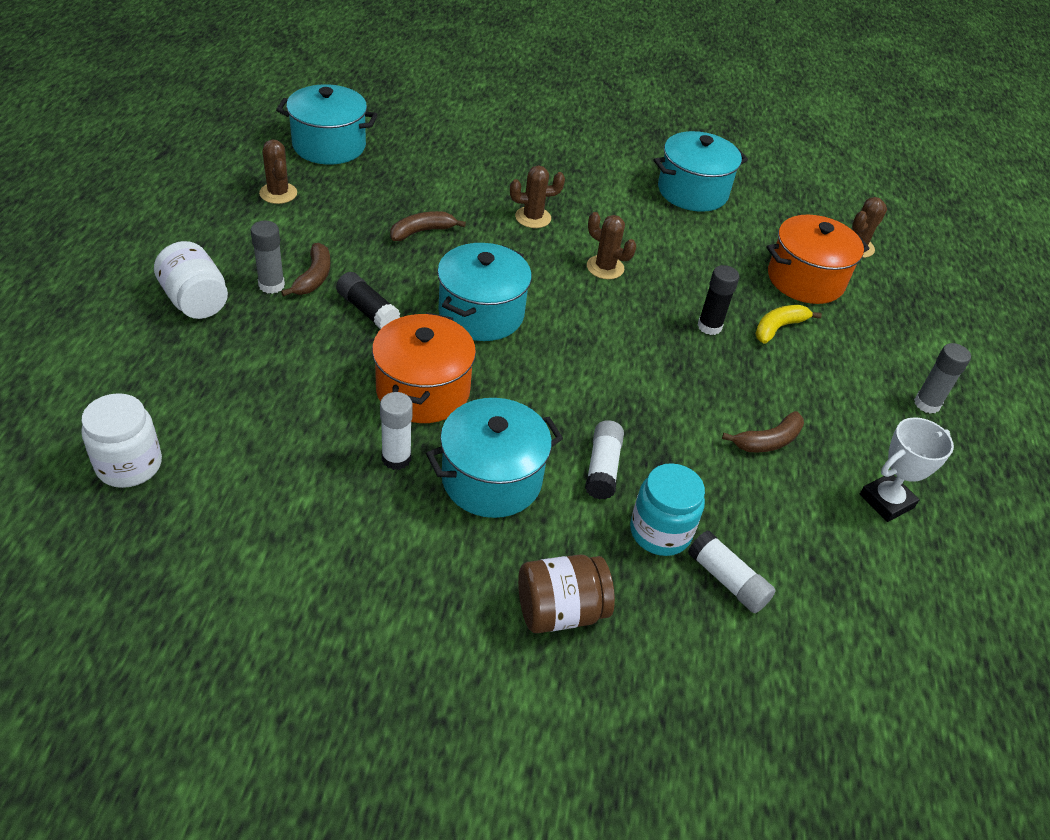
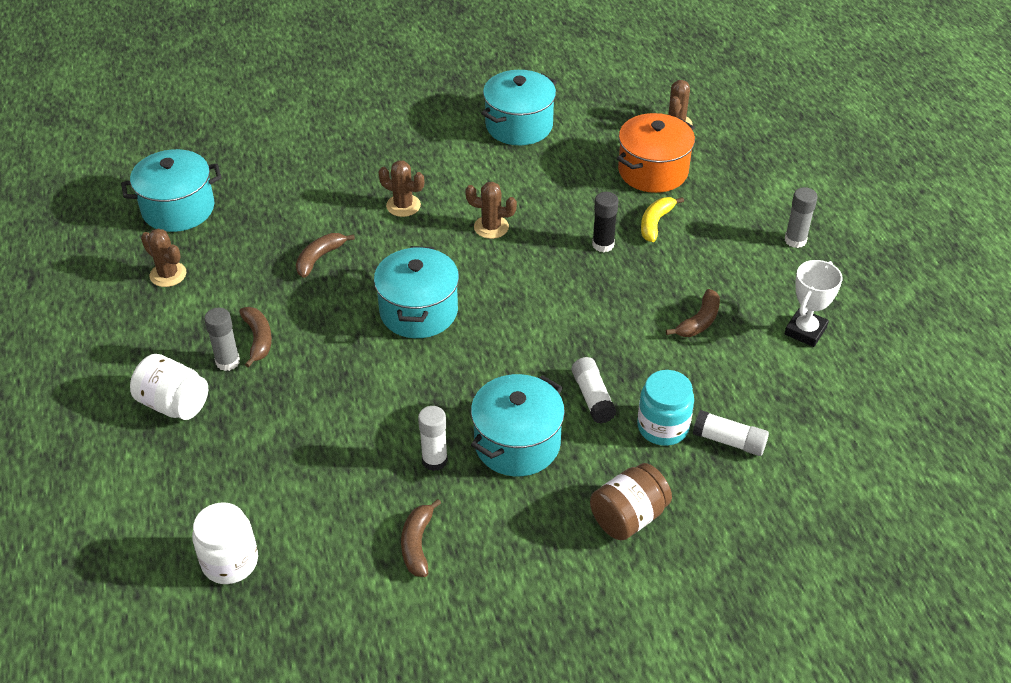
camera: 20 degrees left, 0 degrees up
(318, 533) = (417, 544): none -> brown banana
(367, 310) = (324, 349): black glue stick -> none
(423, 390) = (417, 397): orange pot -> none
(533, 217) = (403, 205): brown cactus -> brown cactus turned 60 degrees clockwise

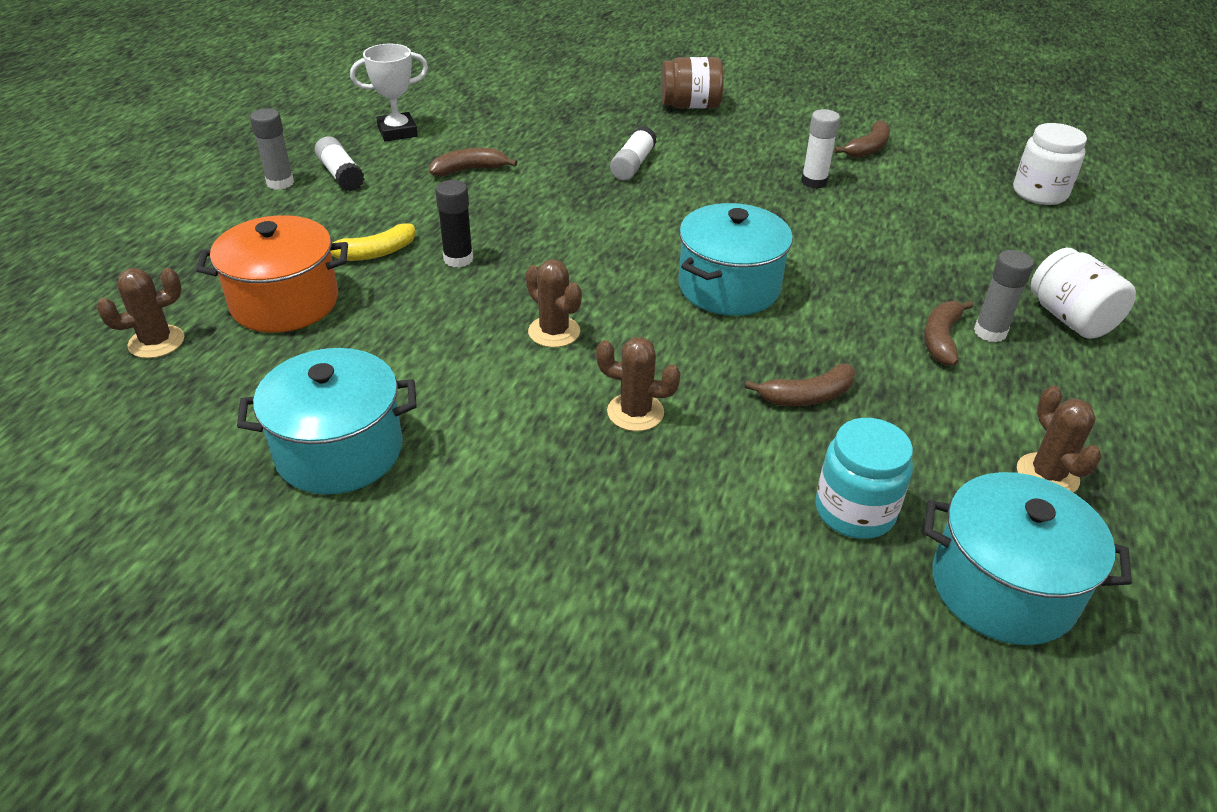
camera: 145 degrees left, 5 degrees down
(403, 205) = (635, 412): brown cactus -> brown cactus turned 45 degrees counterclockwise
(517, 443) = (731, 165): turquoise pot -> none
(663, 427) = (600, 131): turquoise jar -> turquoise jar (854, 511)
(729, 441) = (562, 108): white glue stick -> white glue stick (341, 175)

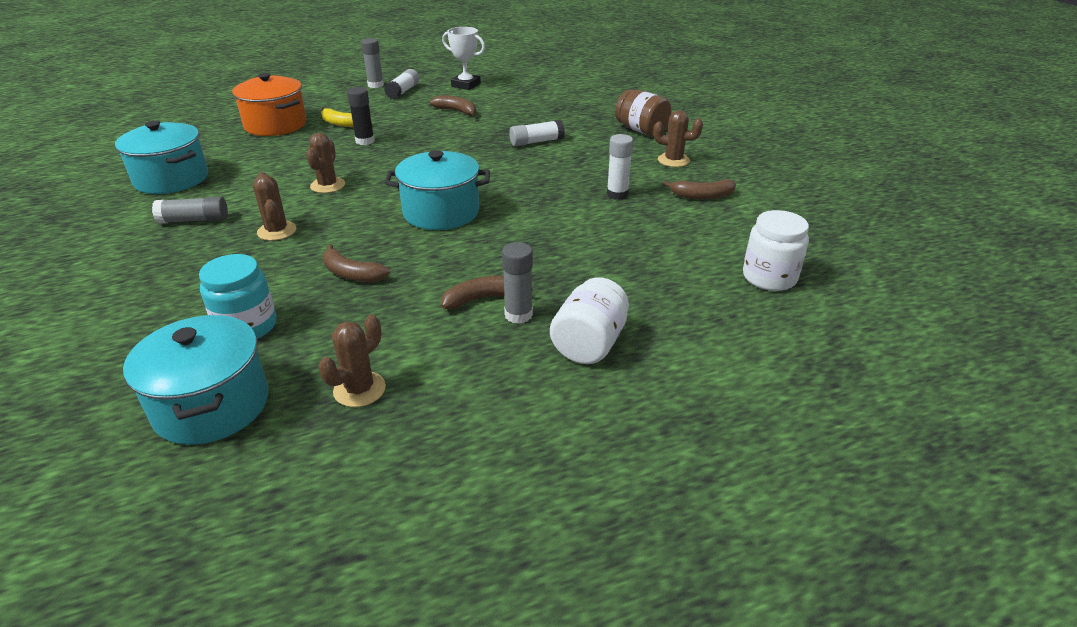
camera: 50 degrees right, 5 degrees down
(156, 342) = (215, 117): brown cactus -> brown cactus (673, 160)
(514, 469) = (194, 220): none -> grey glue stick

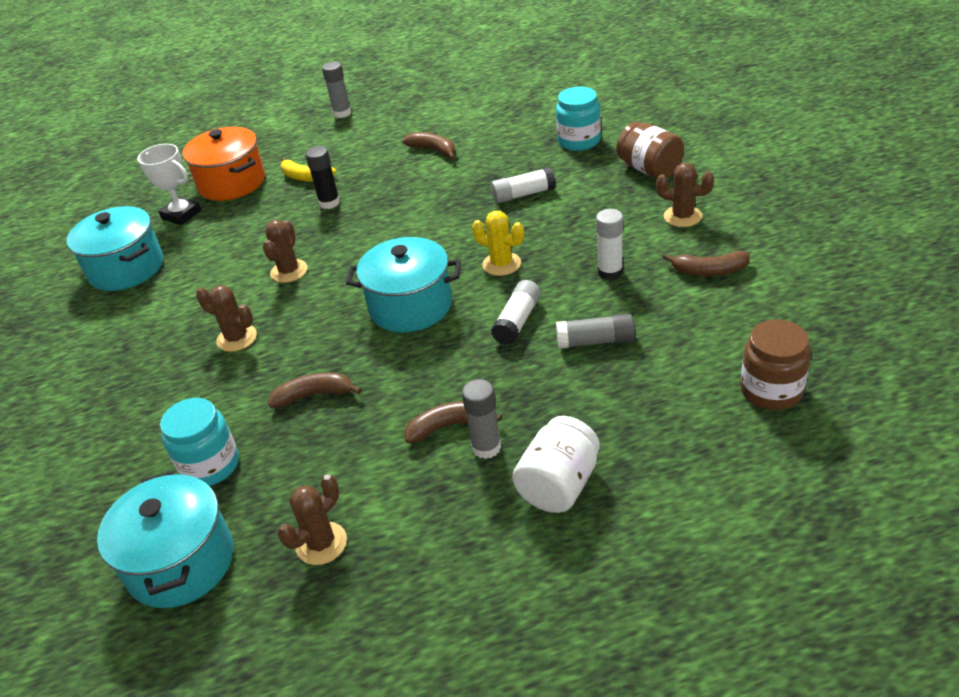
camera: 10 degrees right, 5 degrees up
(194, 220) = (152, 326): grey glue stick -> grey glue stick (595, 341)
(277, 231) = (237, 338): brown cactus -> brown cactus turned 45 degrees counterclockwise
(351, 274) = (314, 395): brown banana -> brown banana turned 135 degrees clockwise
(403, 91) = (373, 122): white glue stick -> white glue stick (517, 321)
(466, 85) = (446, 106): white trophy -> white trophy (181, 214)
(521, 186) = (501, 264): none -> yellow cactus
(580, 111) = (579, 141): none -> turquoise jar
(769, 277) = (771, 390): white jar -> brown jar

